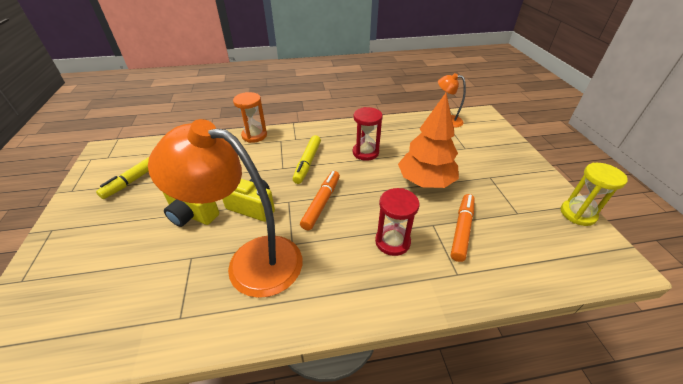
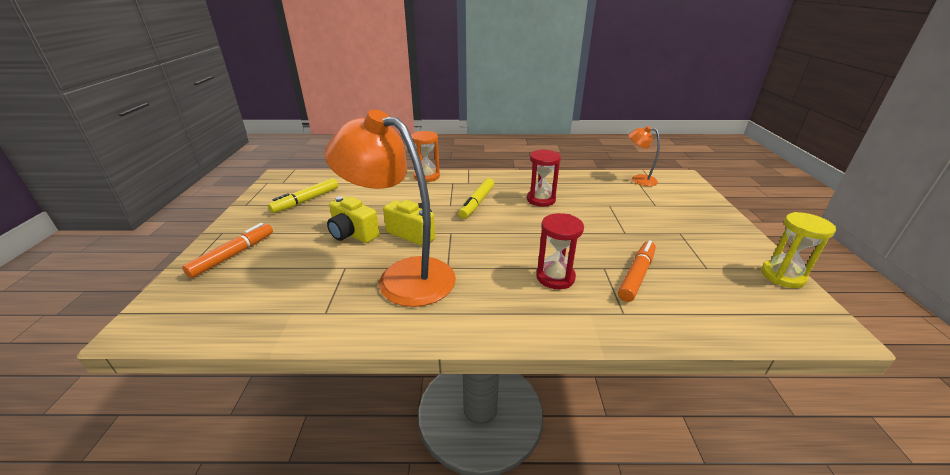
camera: 10 degrees right, 10 degrees down
(321, 203) = (485, 237): orange marker -> orange marker (233, 255)
(425, 181) = (603, 230): orange tree -> none

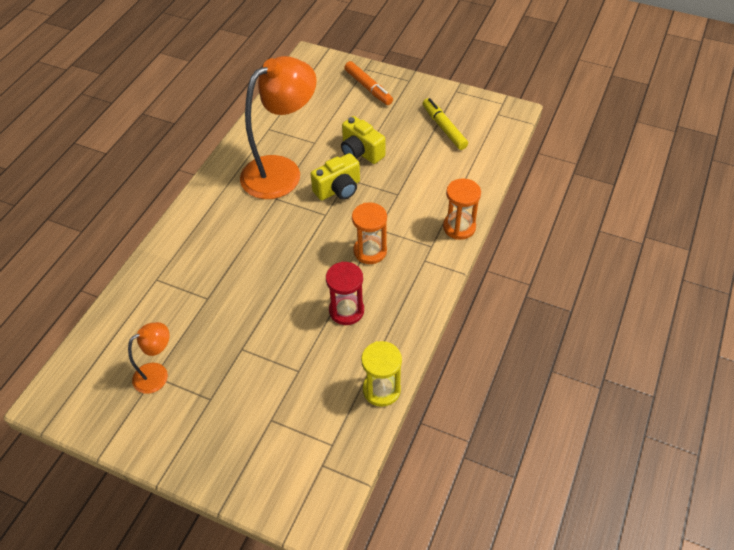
camera: 115 degrees right, 20 degrees up
(353, 234) = (361, 152): yellow camera -> yellow camera turned 105 degrees counterclockwise
(477, 203) = (370, 251): yellow marker -> orange hourglass
(555, 277) = (219, 259): red hourglass -> none
(636, 275) = (183, 314): orange marker -> none
(638, 179) = (340, 452): orange lamp -> orange lamp (157, 374)
(782, 276) = (103, 428): yellow hourglass -> yellow hourglass (381, 390)

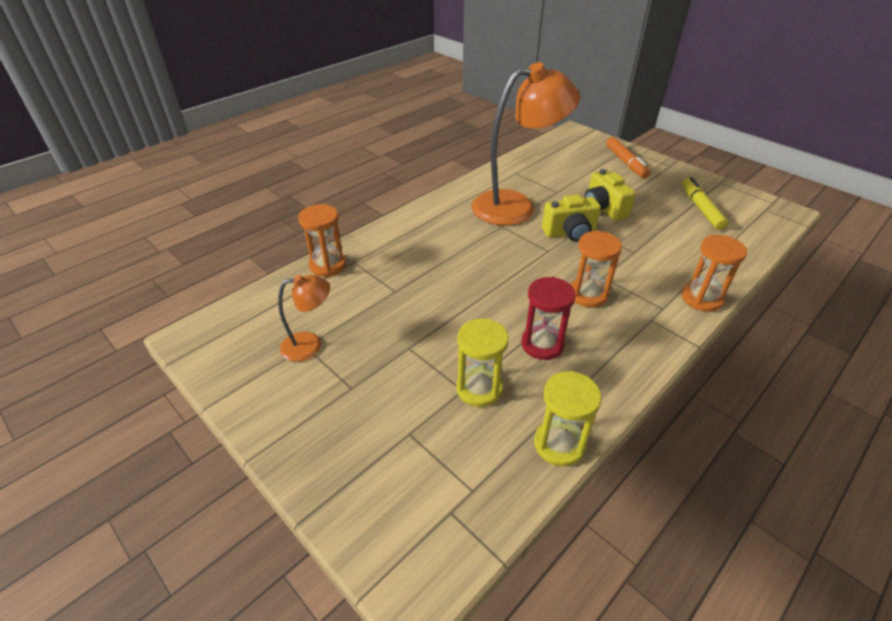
camera: 20 degrees right, 10 degrees down
(133, 291) = (327, 265): none -> orange hourglass
(310, 366) = (479, 388): none -> yellow hourglass

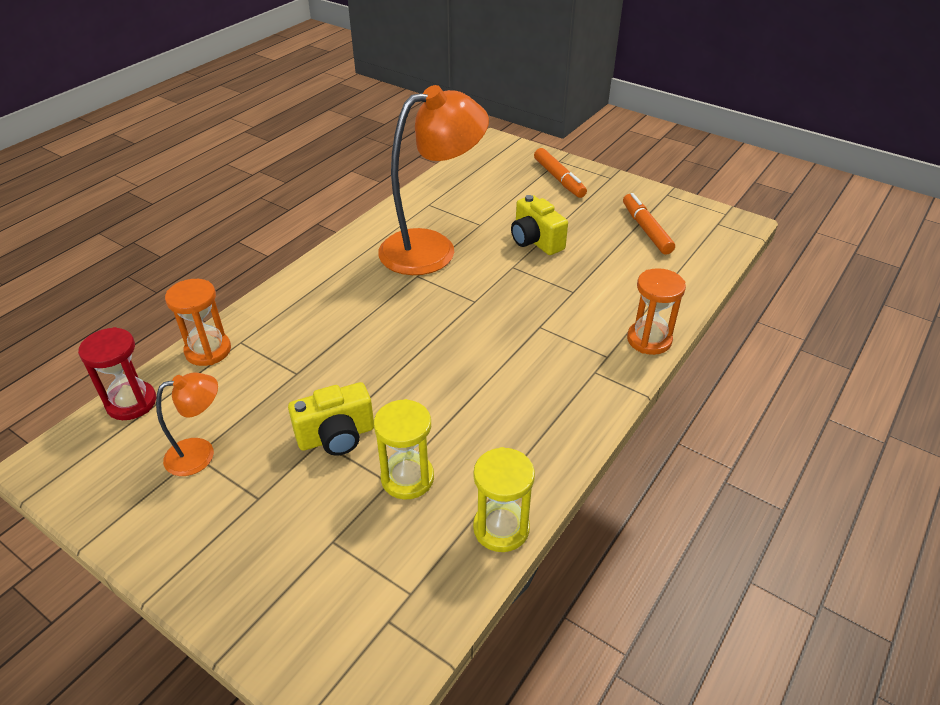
camera: 10 degrees left, 0 degrees up
(542, 344) = (475, 416): red hourglass -> red hourglass (131, 403)
(570, 233) = (498, 276): yellow camera -> yellow camera (336, 436)
(588, 294) = (523, 350): orange hourglass -> none
(701, 208) = (646, 229): yellow marker -> orange marker

